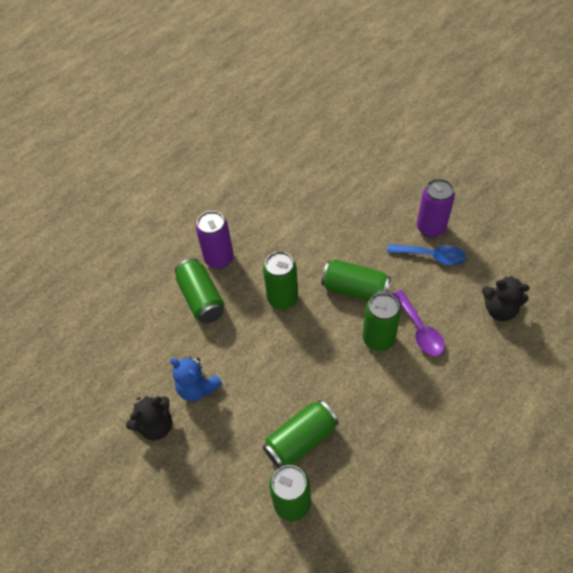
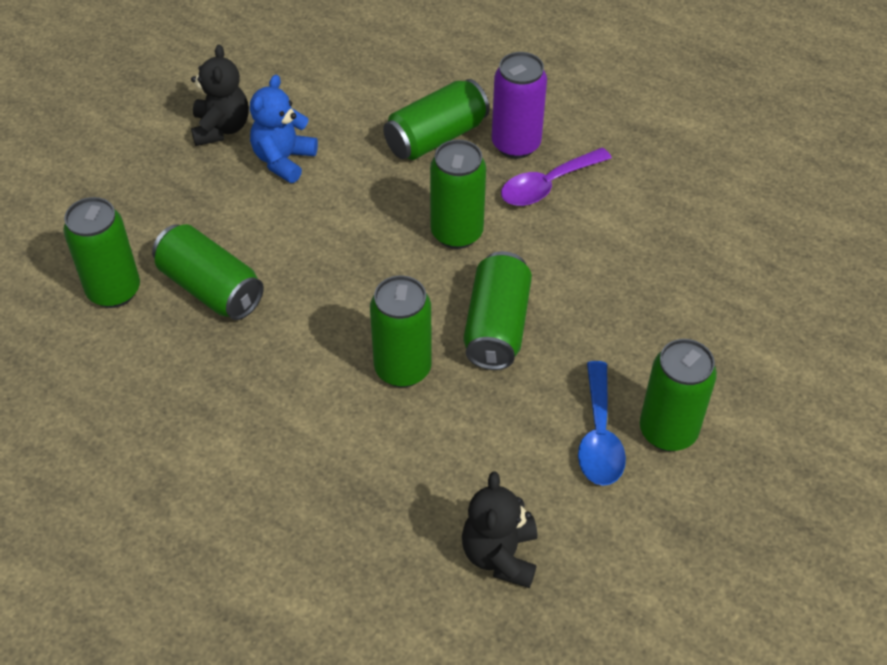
camera: 75 degrees right, 5 degrees down
(156, 425) = (221, 128): black teddy bear -> black teddy bear turned 135 degrees counterclockwise
(420, 330) = (431, 427): purple spoon -> purple spoon (547, 185)
(431, 228) = (668, 431): purple can -> green can

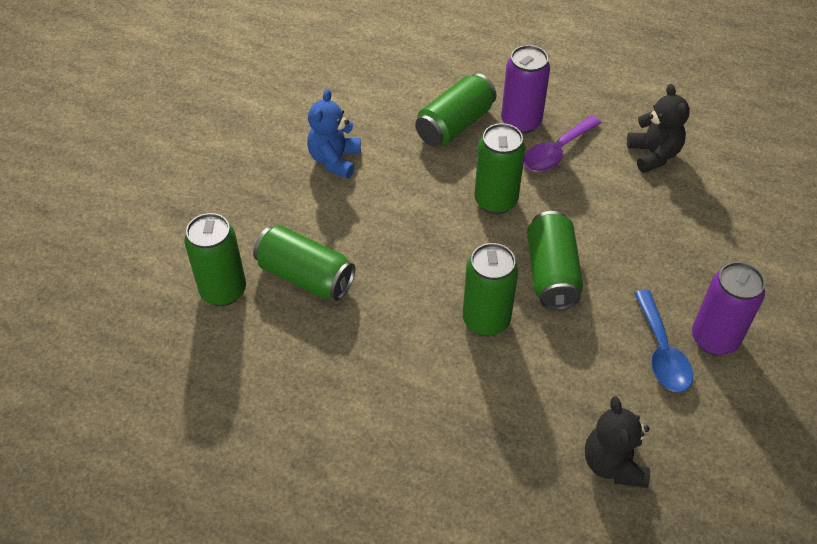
camera: 10 degrees left, 0 degrees up
(221, 128) = (274, 141): black teddy bear -> black teddy bear (653, 155)
(668, 431) = (714, 339): green can -> purple can

